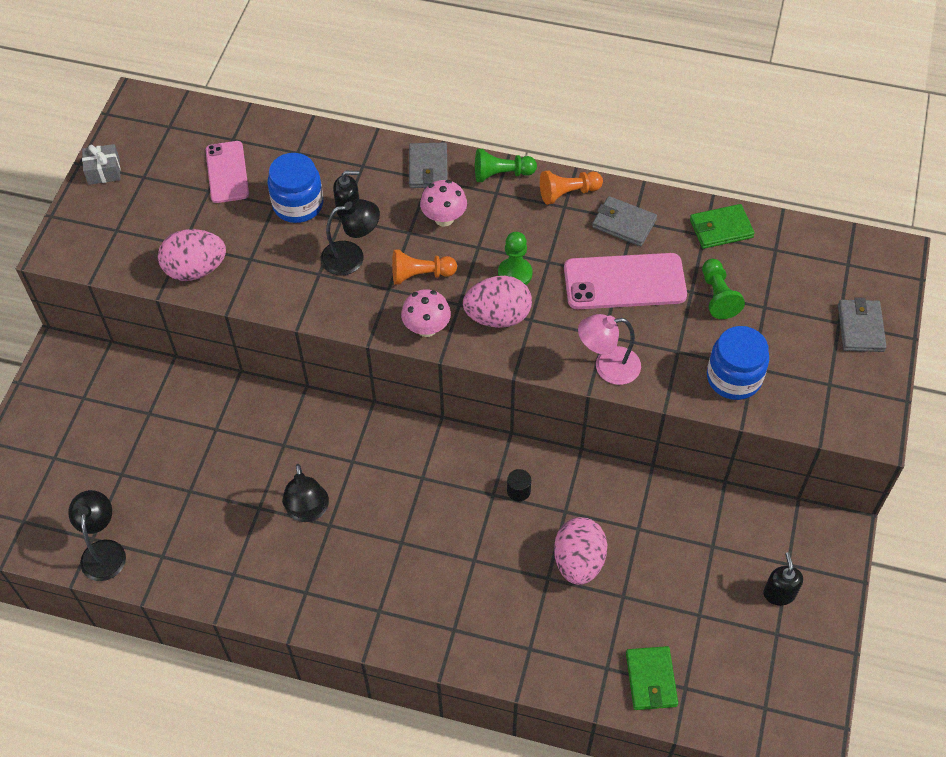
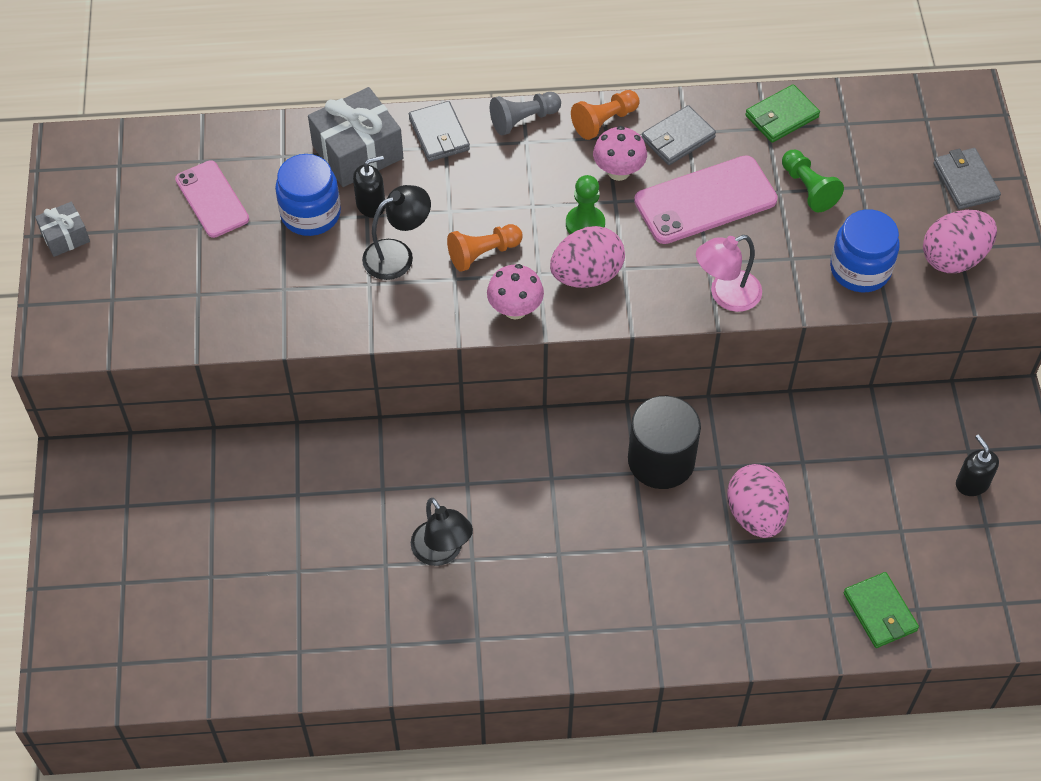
camera: 20 degrees left, 0 degrees up
(104, 551) = (229, 666): black lamp -> none
(196, 269) = (226, 318): pink egg -> pink egg (953, 258)
(357, 165) = (357, 152): none -> grey gift
(444, 218) = (481, 185): pink mushroom -> pink mushroom (618, 171)
(501, 174) = (523, 120): green pawn -> grey pawn
(518, 491) = (661, 460): black cylinder -> black cylinder, size x2.49
(624, 223) = (678, 138): grey wallet -> grey wallet turned 45 degrees counterclockwise

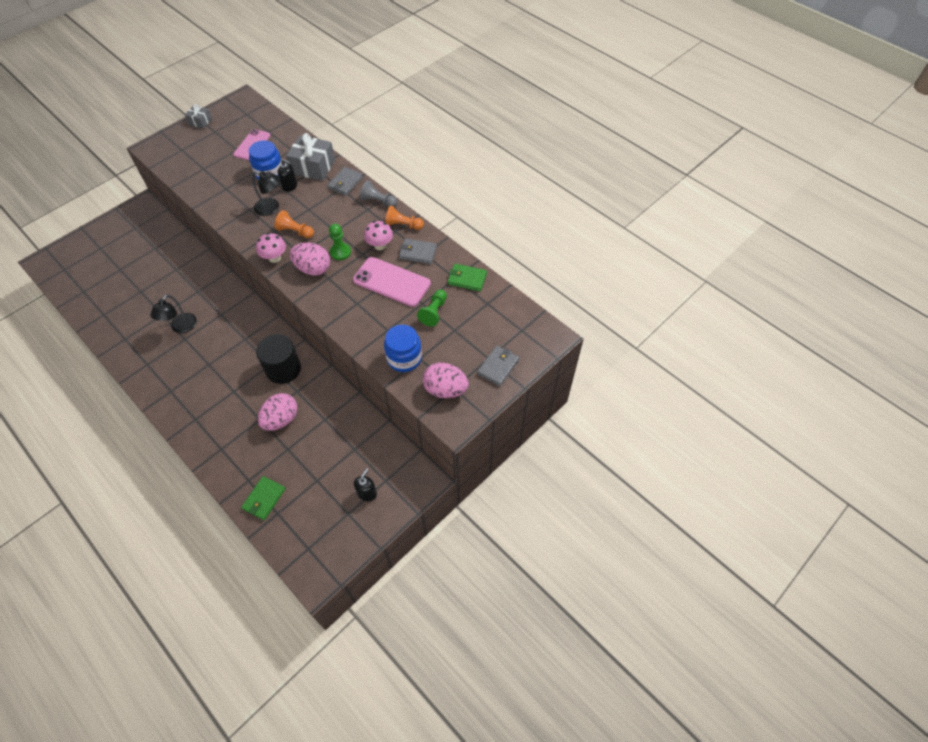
camera: 50 degrees right, 0 degrees up
(726, 295) = (344, 320): pink lamp -> none

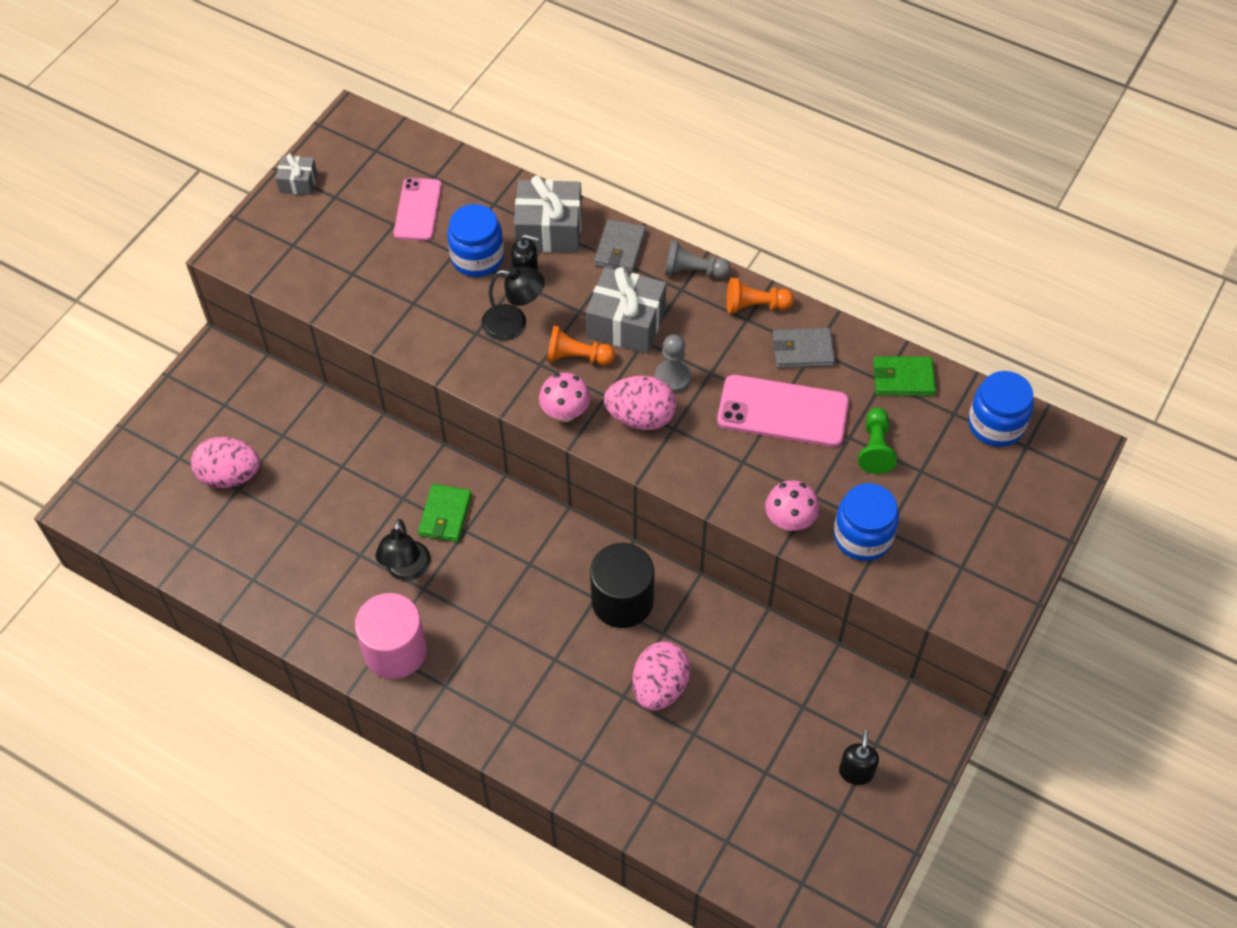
camera: 15 degrees left, 0 degrees up
(154, 367) = (395, 651): none -> pink cylinder
(264, 499) = (694, 824): green wallet -> green wallet (445, 515)
(330, 220) = (626, 323): none -> grey gift
(340, 252) = (672, 377): green pawn -> grey pawn
(380, 245) = (733, 351): pink mushroom -> pink mushroom (789, 521)
(445, 389) = (950, 572): pink egg -> pink egg (230, 476)
(498, 367) = (1016, 516): grey wallet -> none
(509, 314) = (995, 424): none -> blue jar

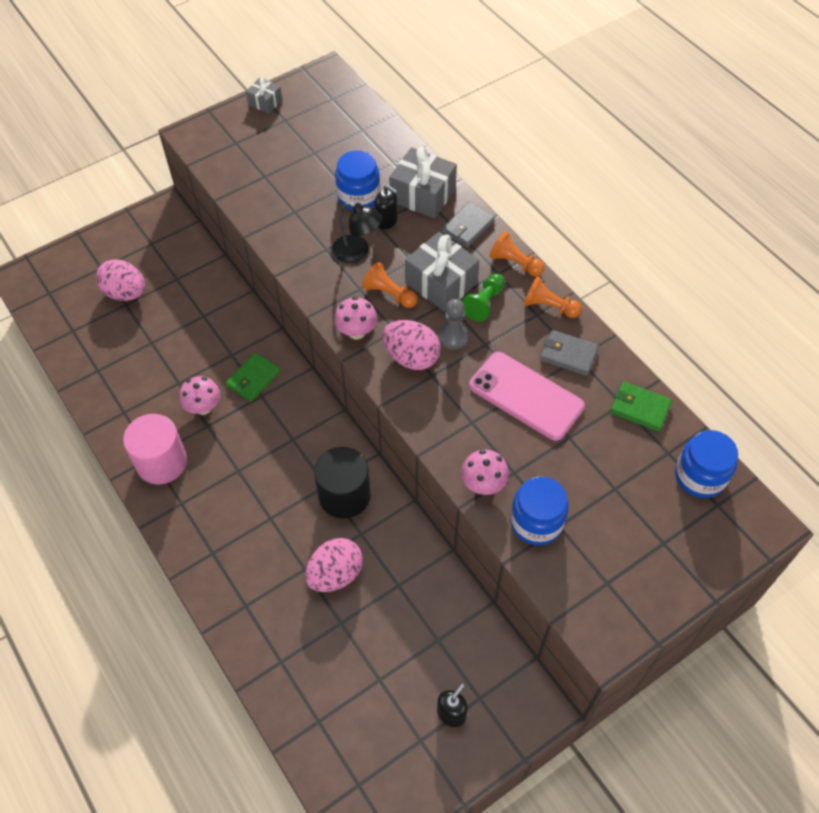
camera: 25 degrees right, 0 degrees up
(406, 570) = (203, 407): black lamp -> pink mushroom
(418, 209) = (336, 148): pink phone -> none
(693, 271) = (515, 263): grey pawn -> orange pawn
(875, 448) = (586, 455): green pawn -> green pawn (484, 303)

